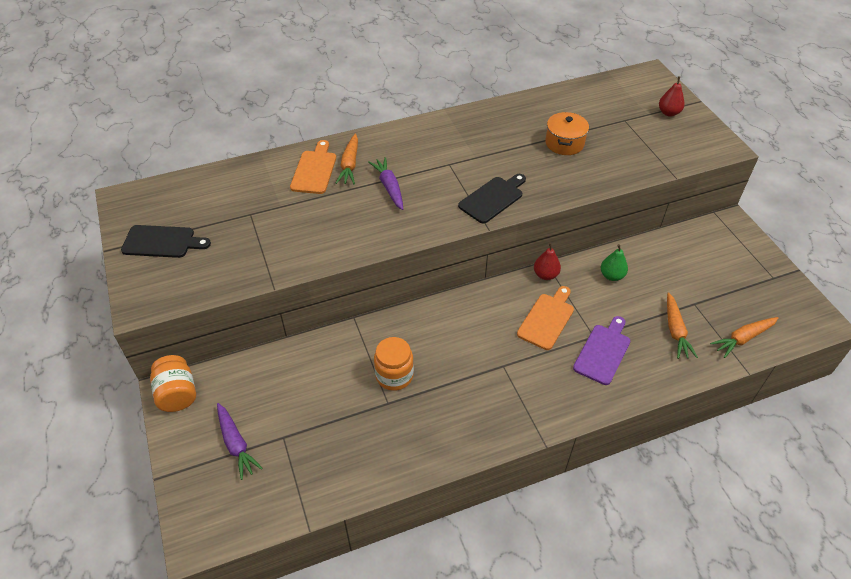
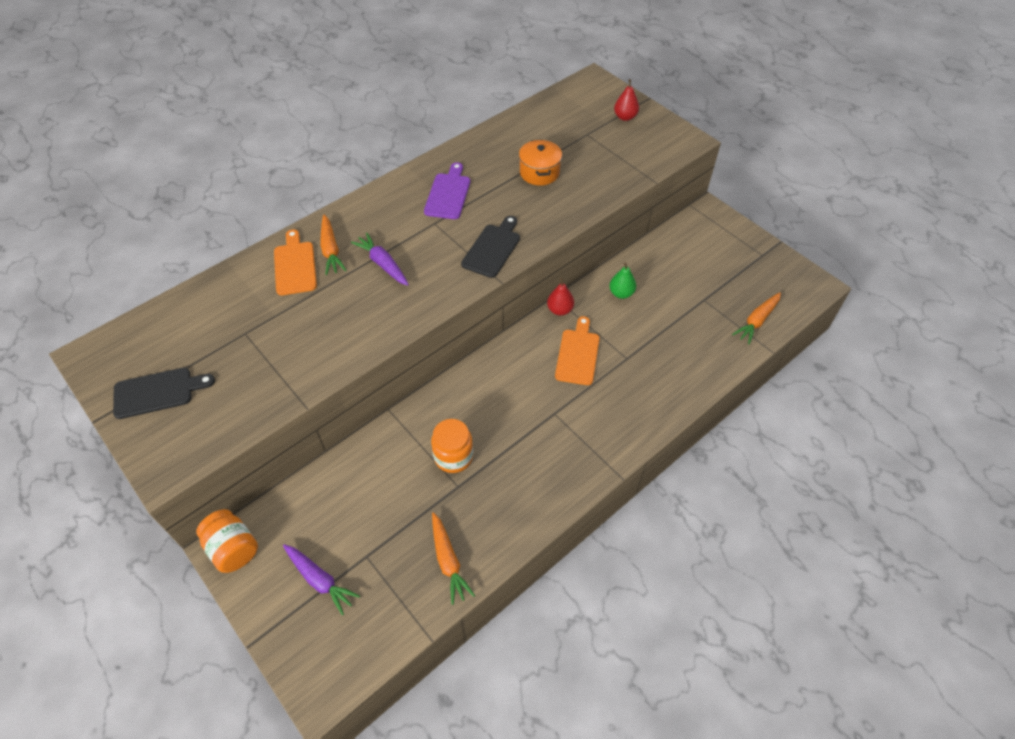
camera: 20 degrees left, 5 degrees up
(603, 352) = (641, 371): purple cutting board -> purple cutting board (448, 194)
(675, 330) = (697, 330): orange carrot -> orange carrot (448, 561)

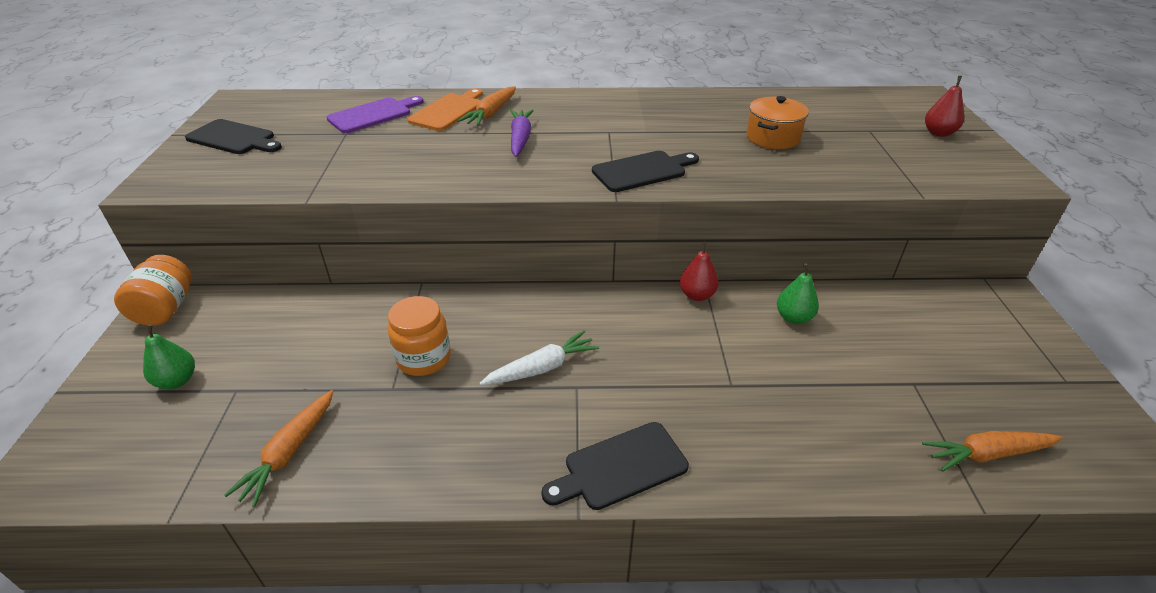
camera: 40 degrees right, 15 degrees down
(320, 580) = (177, 381): purple carrot -> green pear
(448, 194) = (651, 118): purple cutting board -> purple cutting board (373, 115)
(525, 415) = (541, 368): none -> white carrot
(578, 354) = (672, 346): orange cutting board -> none
(618, 441) = (620, 467): none -> black cutting board

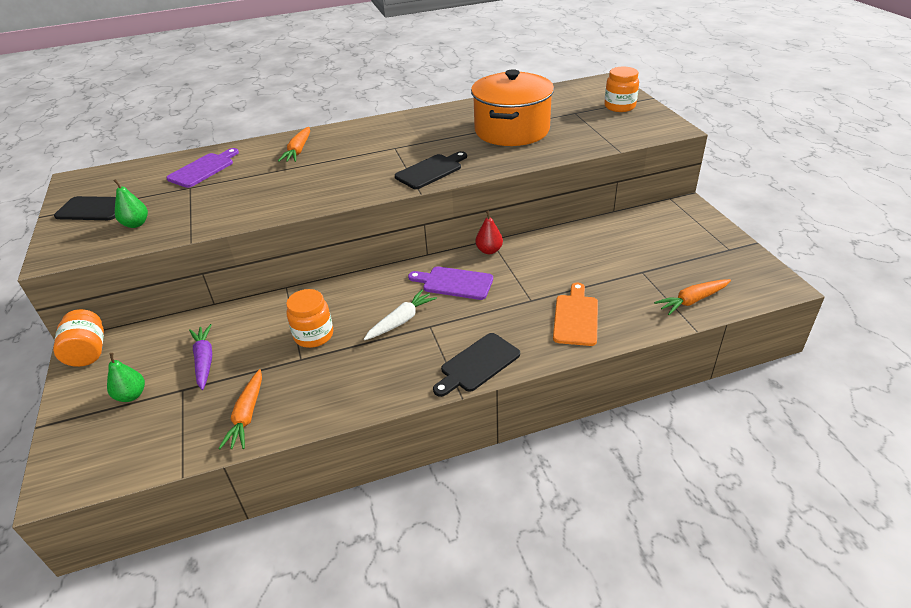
camera: 15 degrees left, 0 degrees up
(448, 111) = (263, 155): orange cutting board -> orange cutting board (576, 317)
(520, 139) = (331, 165): purple carrot -> purple carrot (204, 361)
(633, 331) = (454, 283): none -> purple cutting board
(772, 138) = (512, 130): orange pot -> orange pot, size x1.95
(793, 318) = (557, 250): green pear -> green pear (136, 224)
(938, 133) = (619, 106): red pear -> orange jar

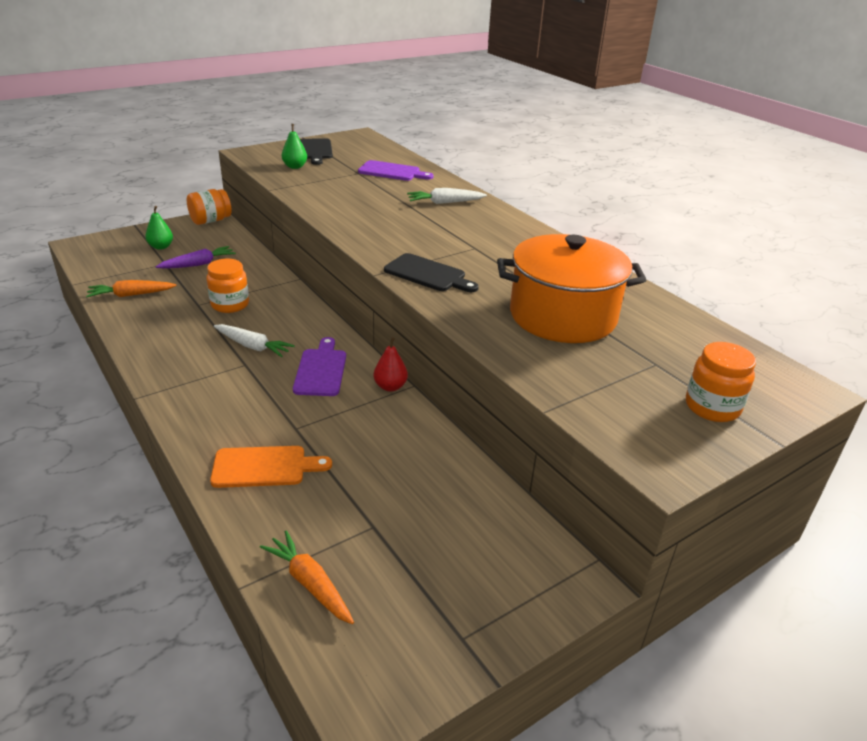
camera: 70 degrees right, 5 degrees down
(298, 150) = (445, 202): orange carrot -> white carrot
(477, 364) = (183, 402): black cutting board -> none

